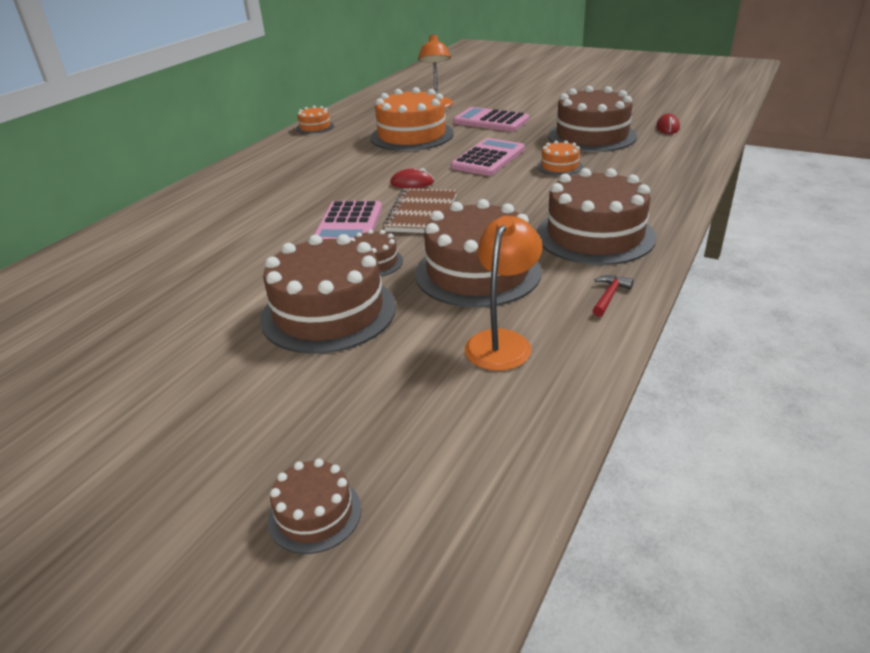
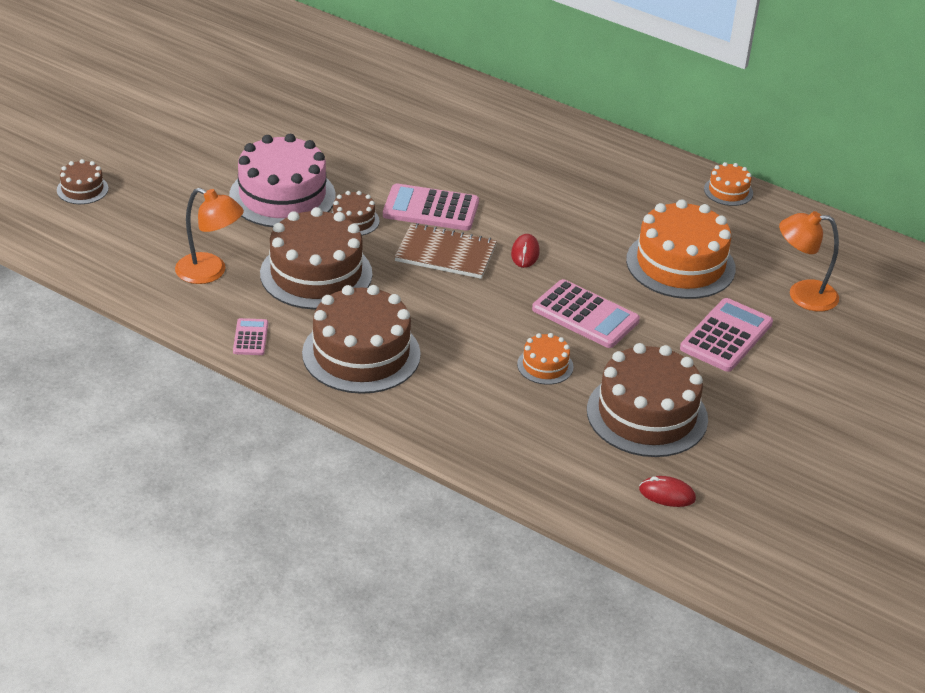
camera: 90 degrees right, 5 degrees up
(328, 312) = (282, 196): brown cake -> pink cake
(609, 296) = (250, 337): red hammer -> pink calculator

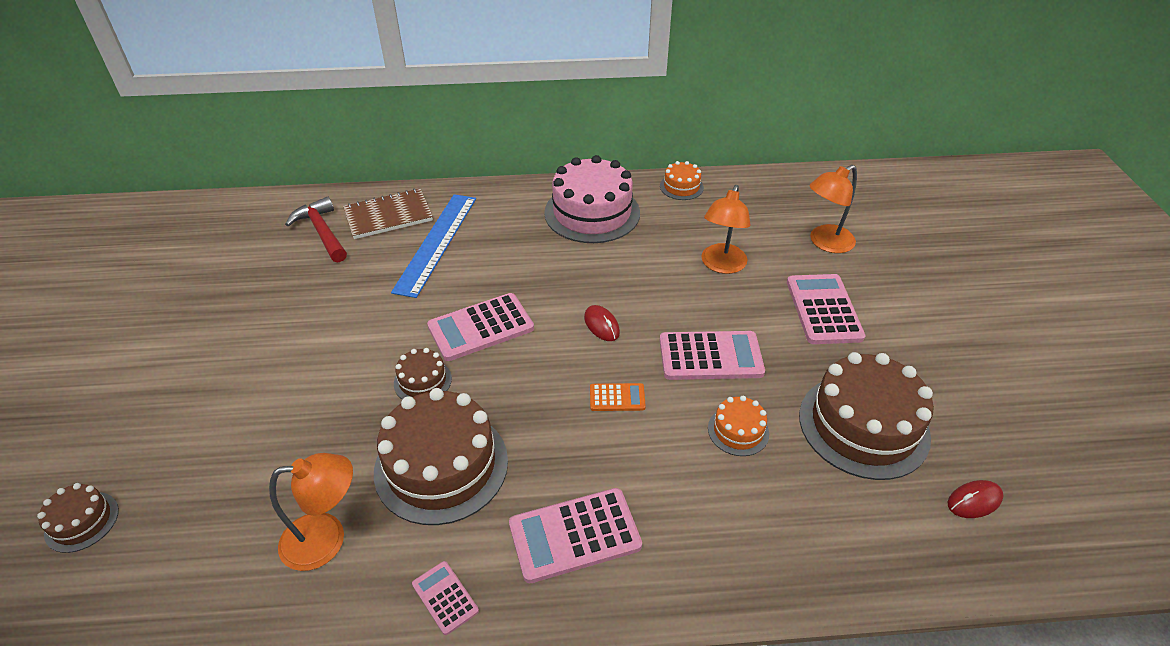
camera: 35 degrees left, 5 degrees up
(282, 196) = (327, 395): pink cake -> pink cake (592, 213)
(361, 354) = (574, 535): brown cake -> pink calculator
(380, 85) = (322, 232): none -> red hammer
(445, 254) = (538, 366): brown notebook -> brown notebook (388, 216)
(460, 135) = (436, 243): none -> blue ruler
(480, 301) = (617, 398): none -> orange calculator
(680, 264) = (721, 265): orange cake -> orange lamp

